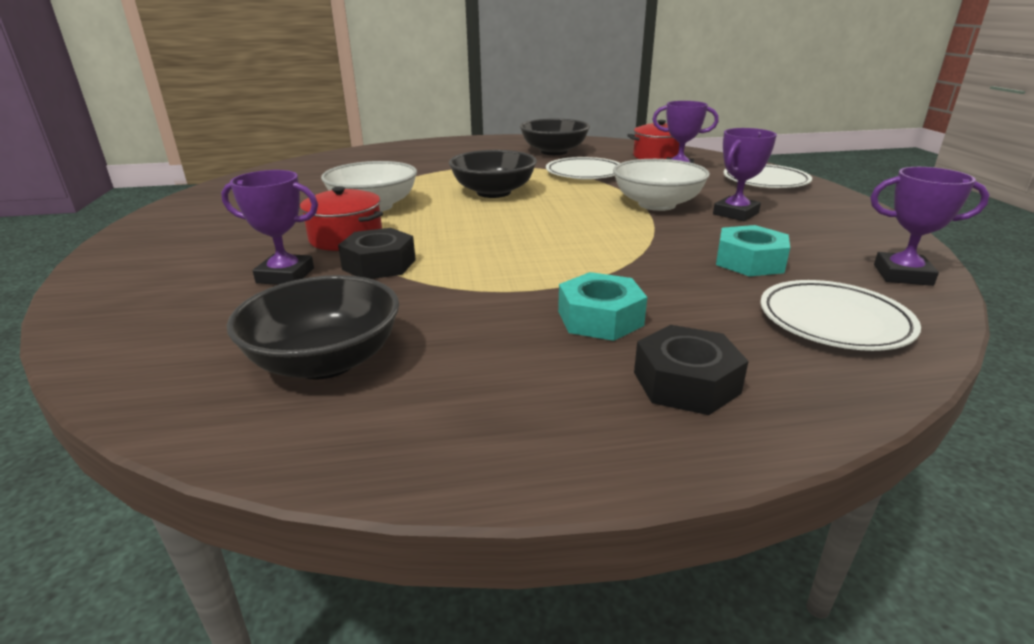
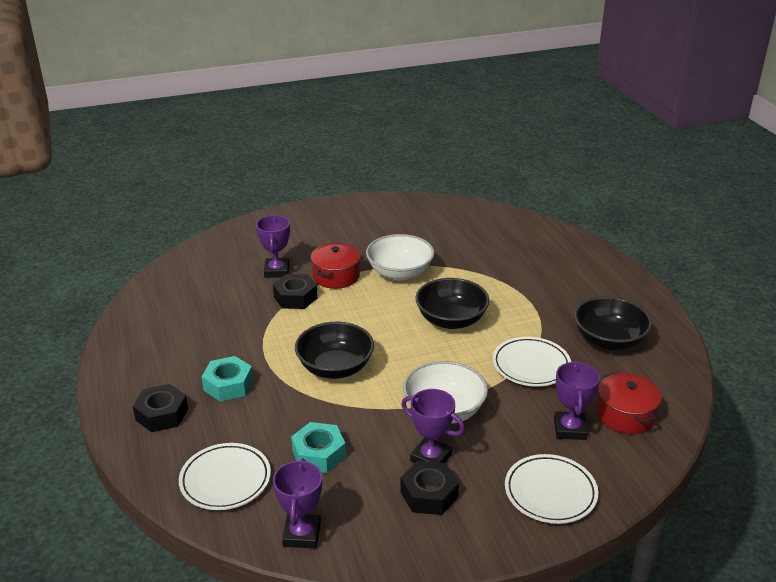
camera: 80 degrees right, 5 degrees up
(325, 361) = (186, 307): black bowl -> black bowl (335, 368)
(792, 217) = (429, 494): none -> black nut

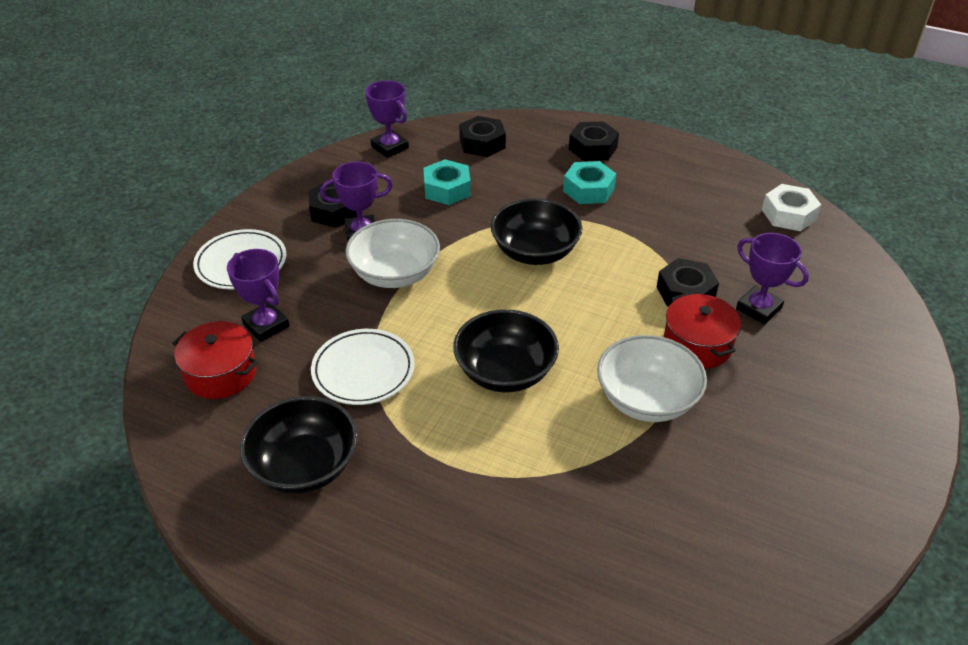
camera: 135 degrees right, 10 degrees up
(158, 296) = (788, 214): none -> white nut
(225, 480) = (482, 143): white plate -> black nut

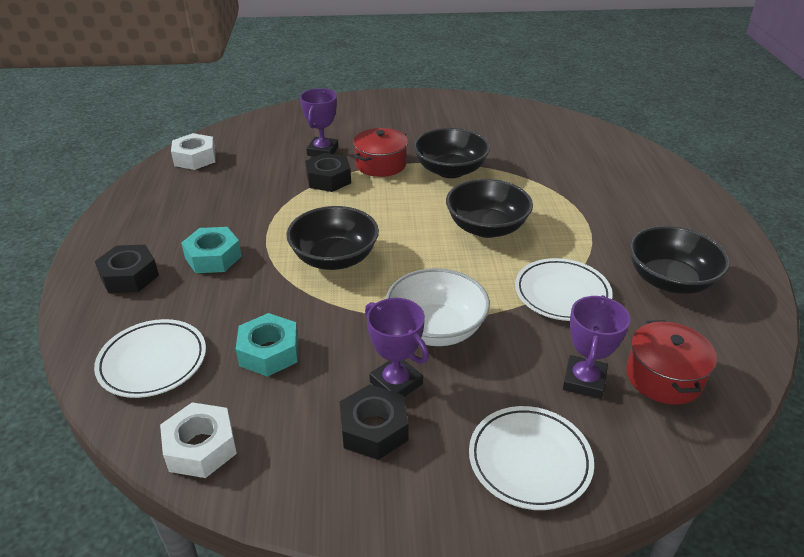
camera: 120 degrees left, 5 degrees down
(390, 147) = (201, 447): purple trophy -> white nut
(482, 143) = (153, 362): black nut -> white plate
(646, 399) = (450, 170): white bowl -> black bowl

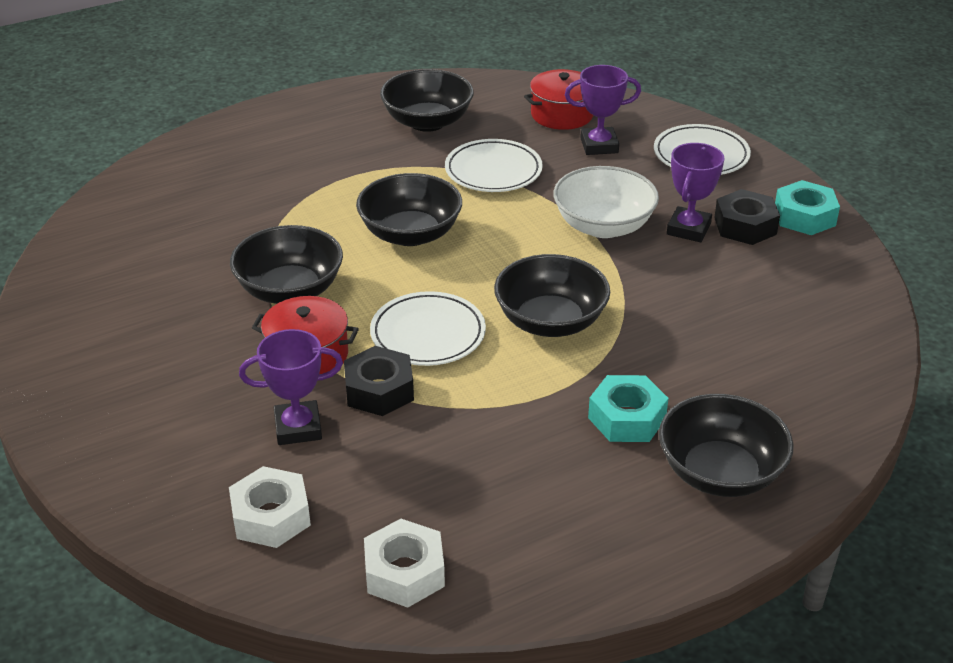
camera: 115 degrees left, 0 degrees up
(129, 276) = (720, 473): black nut -> black bowl
(153, 362) = (809, 379): white plate -> white plate (428, 334)
(201, 447) = (853, 303): white nut -> white nut (271, 516)
(269, 352) = (724, 310): turquoise nut -> turquoise nut (804, 216)

